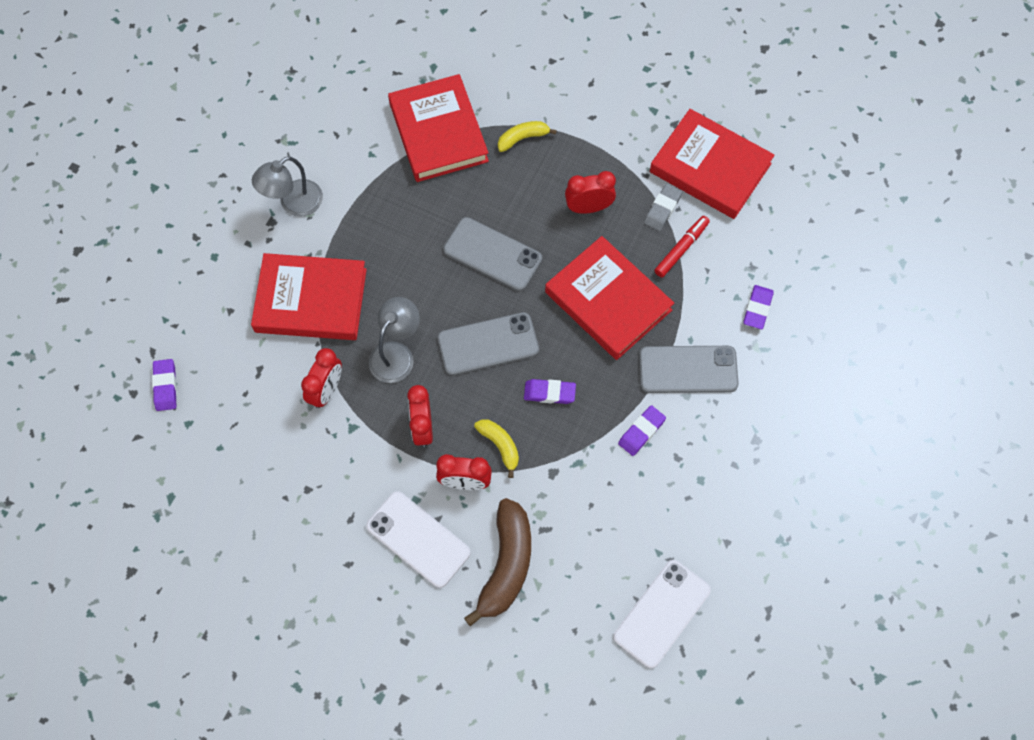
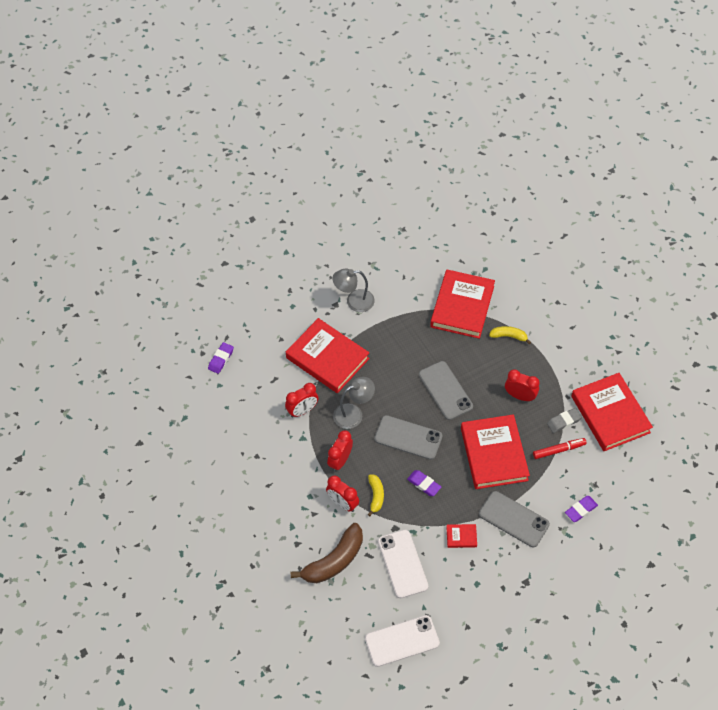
camera: 35 degrees right, 10 degrees down
(418, 539) = (296, 517): white phone -> white phone (402, 564)
(641, 432) = (461, 537): purple eraser -> red book

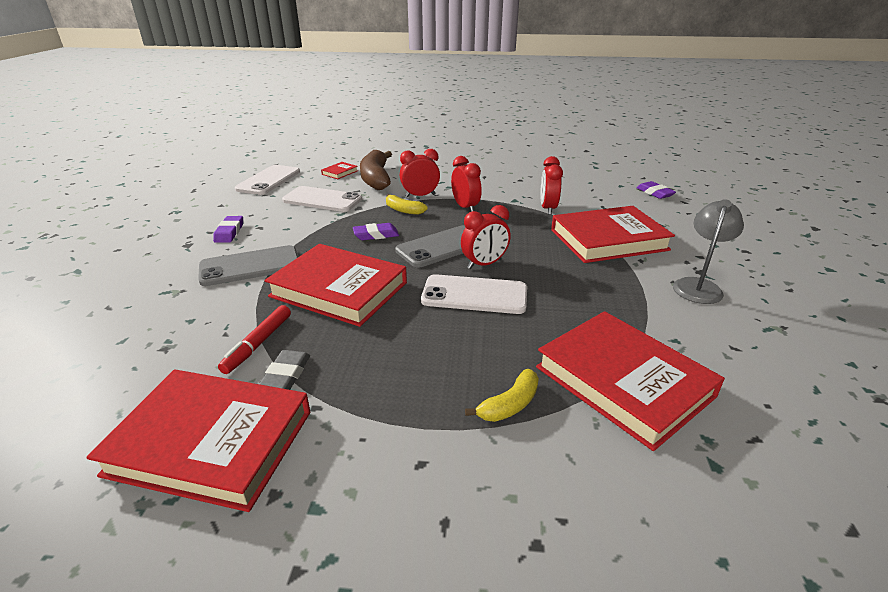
camera: 125 degrees right, 25 degrees down
(353, 413) = (513, 230): grey lamp -> none
(445, 390) = (474, 295): grey phone -> white phone
(461, 537) = (291, 232): red book -> red book (340, 172)
(520, 396) = (385, 354): red clock -> red clock (484, 264)
(580, 510) = (166, 316): purple eraser -> purple eraser (229, 232)

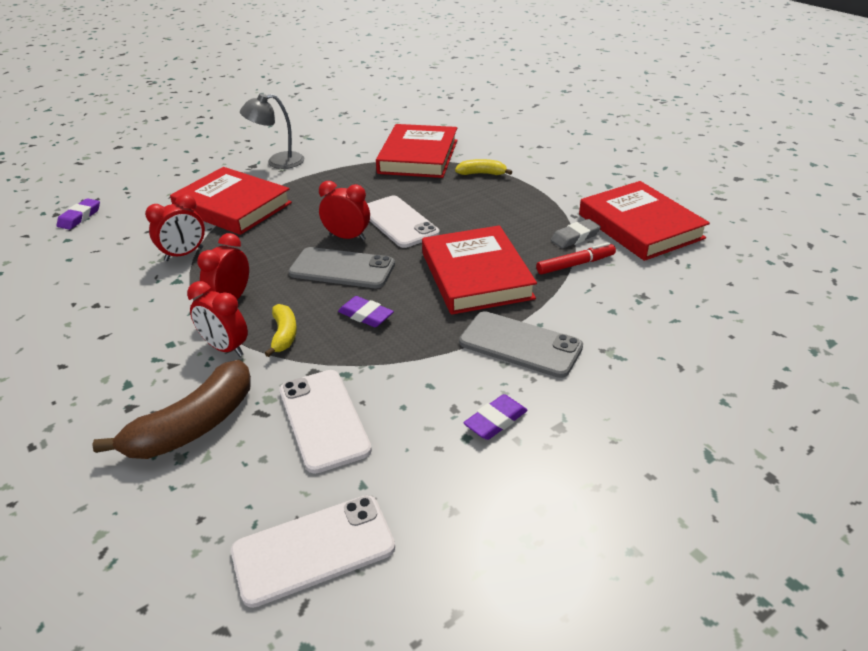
camera: 130 degrees left, 5 degrees up
(340, 172) = (198, 487): red book -> none

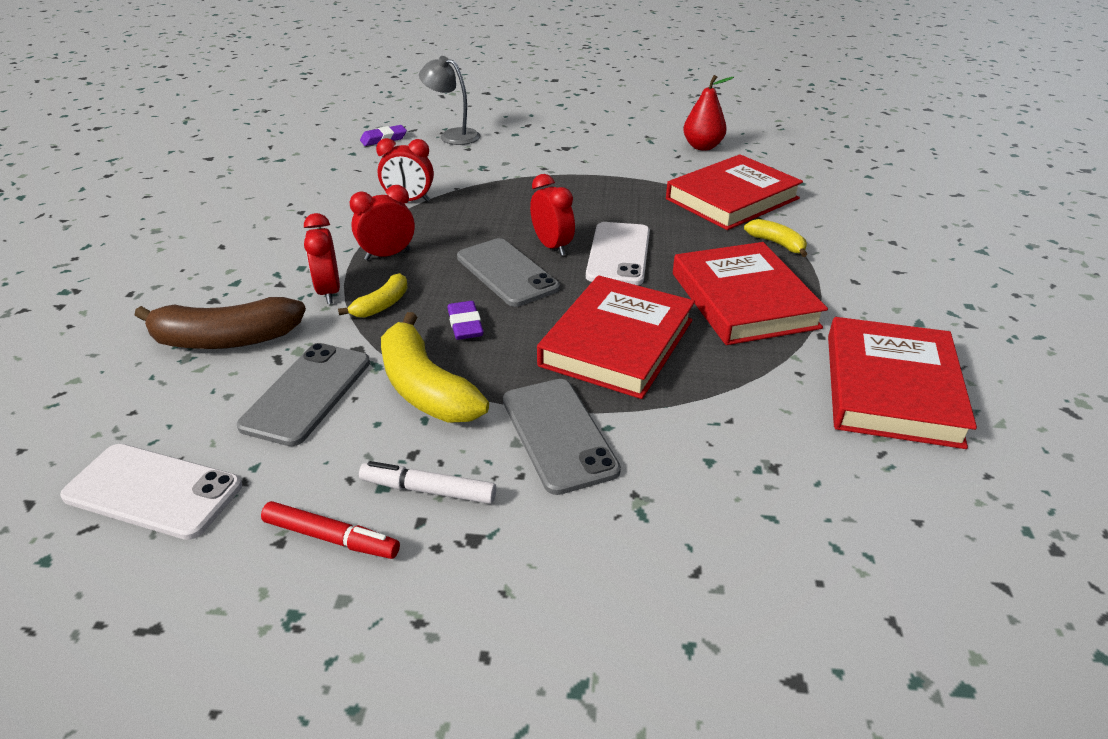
camera: 40 degrees right, 0 degrees up
(233, 206) = (499, 177): red book -> red book (743, 300)
(278, 162) = (591, 152): grey lamp -> grey lamp (452, 135)
(324, 419) = (307, 393): white phone -> grey phone
(351, 129) = (702, 147): none -> red pear
(401, 367) = (425, 388): none -> yellow banana
(495, 421) = (428, 490): purple eraser -> white marker
(575, 237) = (785, 359): grey eraser -> none
(575, 264) = (741, 388): red marker -> red marker (331, 538)

